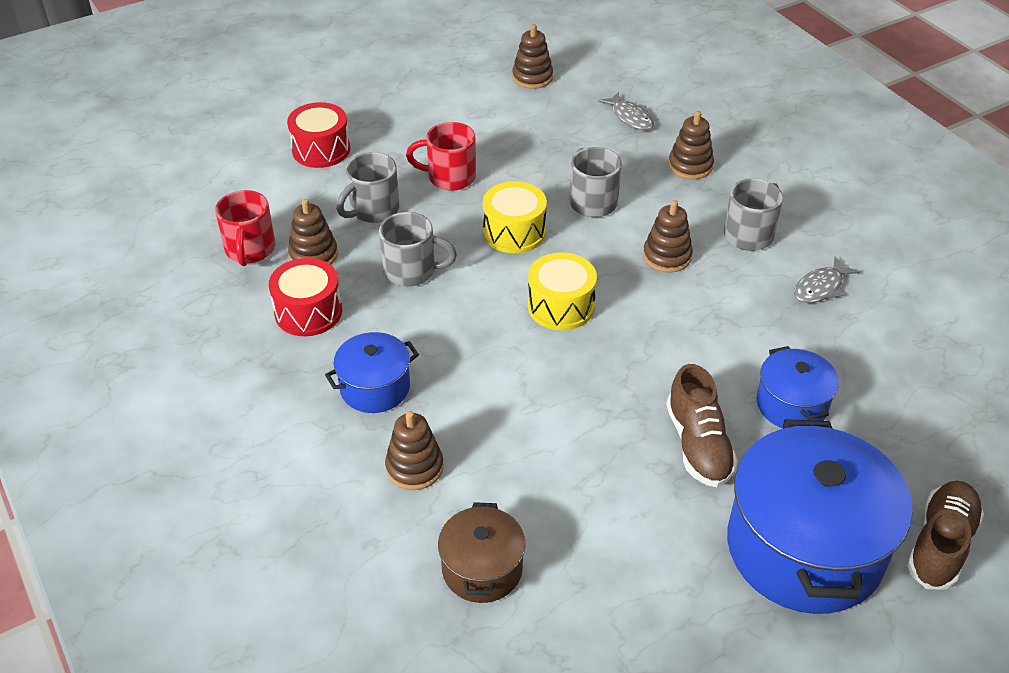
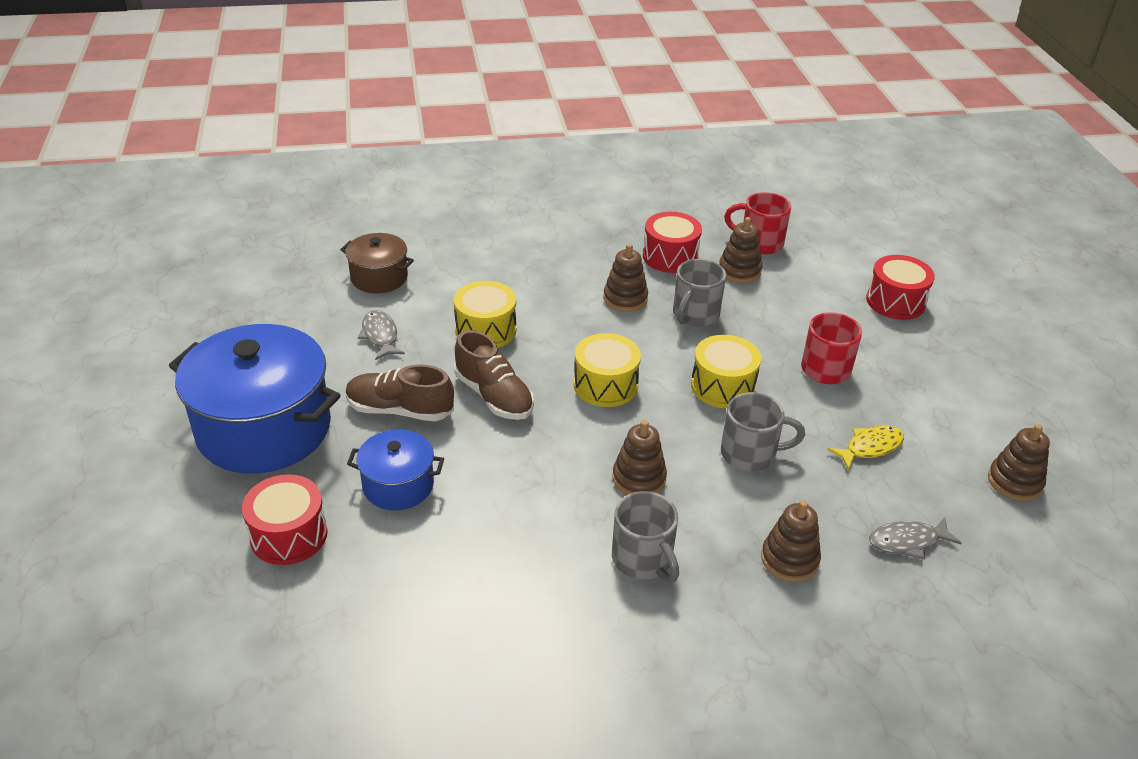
camera: 110 degrees right, 5 degrees down
(373, 210) = (790, 312): grey mug -> none
(375, 387) = (570, 270): blue pot -> none
(414, 467) = (483, 270): brown stacking toy -> brown stacking toy (625, 298)
(528, 423) = (485, 330): none -> yellow drum
(540, 143) = (870, 447): none -> yellow fish
(820, 288) = (530, 582): grey fish -> grey fish (380, 336)
(905, 456) = (289, 535): none -> red drum
(940, 544) = (196, 510): brown shoe -> brown shoe (494, 396)

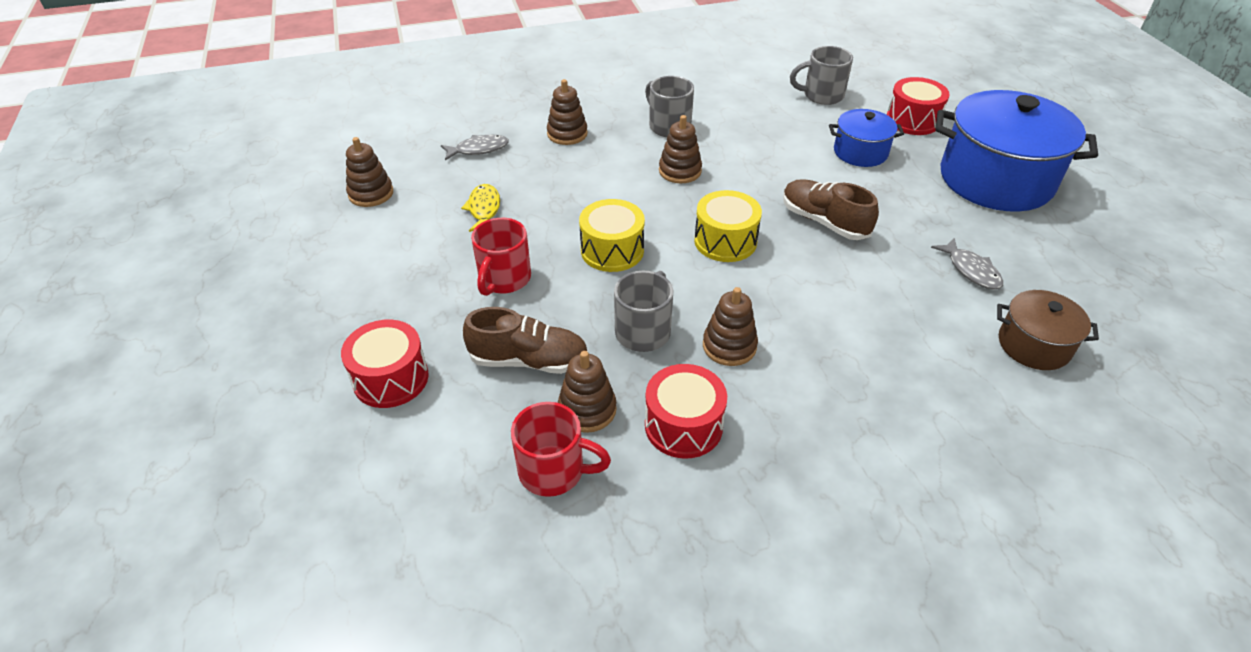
camera: 175 degrees right, 5 degrees up
(400, 410) = (898, 203): brown shoe -> brown shoe (529, 361)
(485, 330) = (868, 288): yellow drum -> none
(750, 454) = (589, 195): grey mug -> grey mug (821, 95)
(870, 447) = (484, 209): yellow fish -> yellow fish turned 120 degrees clockwise

